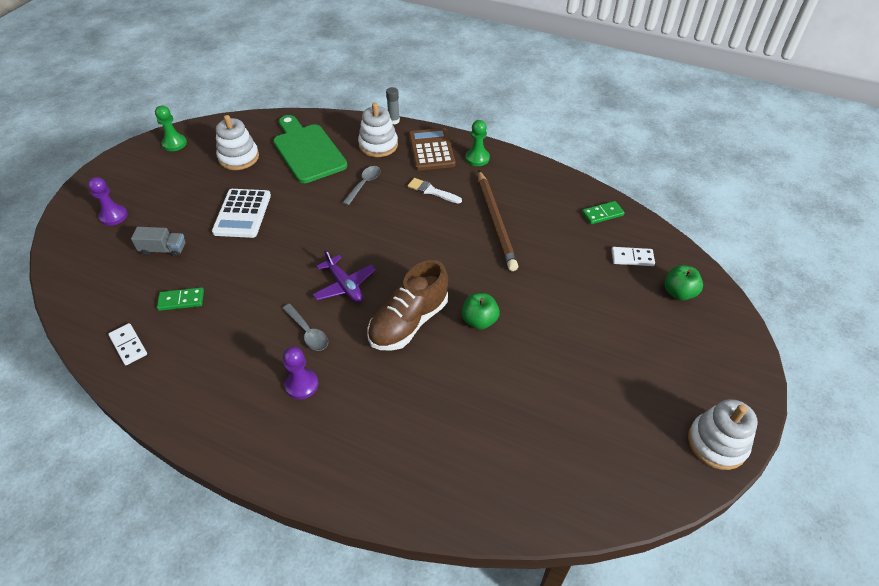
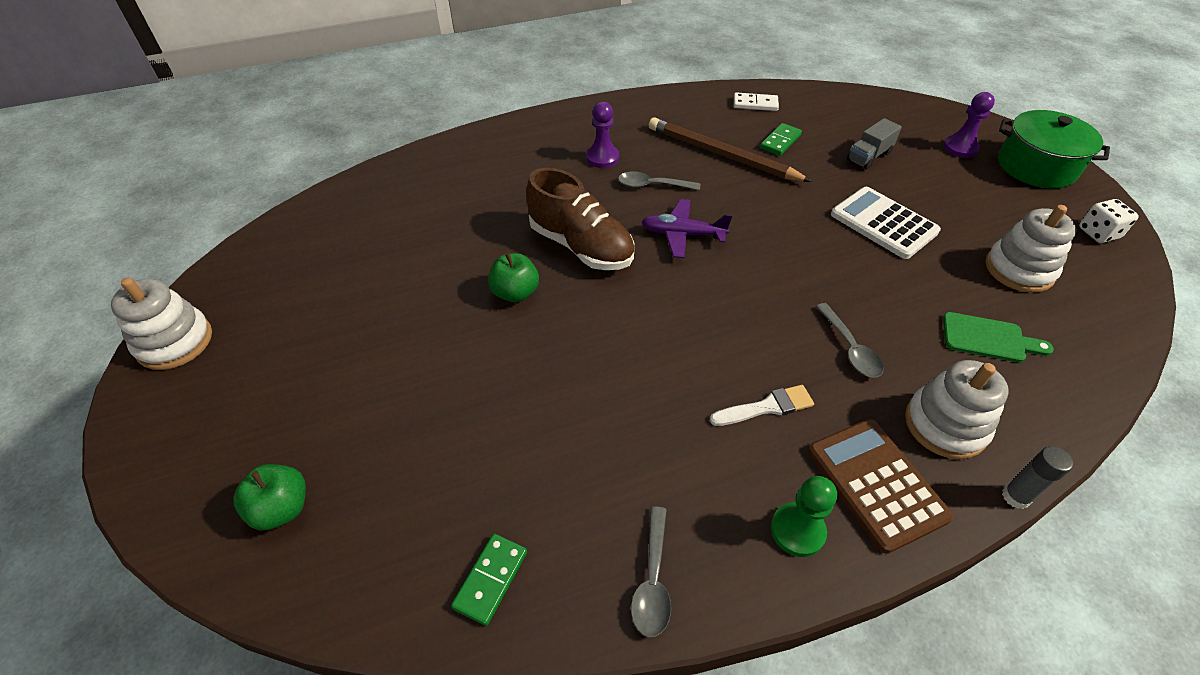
camera: 135 degrees right, 0 degrees up
(113, 181) = (1036, 166): none -> green pot
(174, 144) = (1098, 233): green pawn -> white dice
(307, 151) = (988, 338): green cutting board -> green cutting board, size x0.52
(408, 322) = (581, 246): brown shoe -> brown shoe turned 135 degrees clockwise
(431, 150) = (876, 483): brown calculator -> brown calculator turned 150 degrees counterclockwise
(495, 222) = (631, 426): brown pencil -> brown pencil (722, 154)
(543, 179) = (652, 580): none -> grey spoon
(632, 258) = (386, 520): white domino -> none

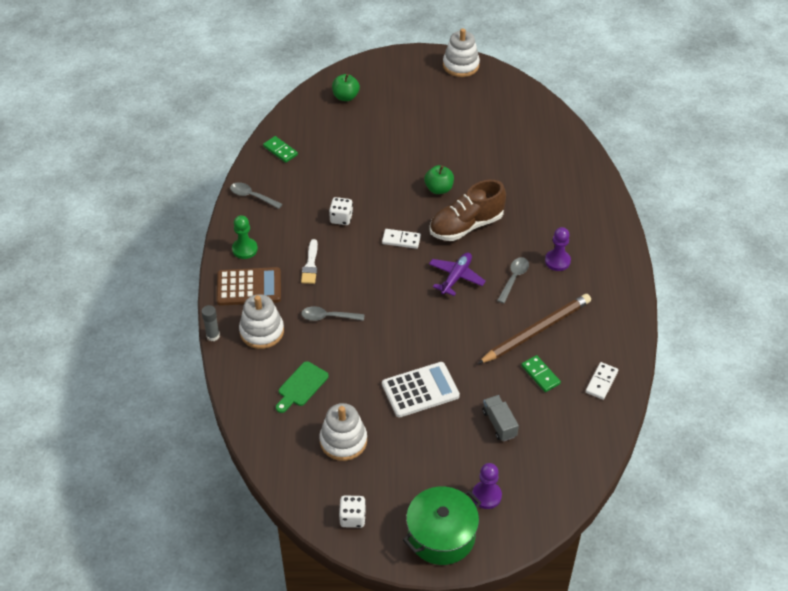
camera: 110 degrees right, 0 degrees up
(638, 399) = (341, 218): none -> white dice
(646, 307) = (401, 240): none -> white domino

